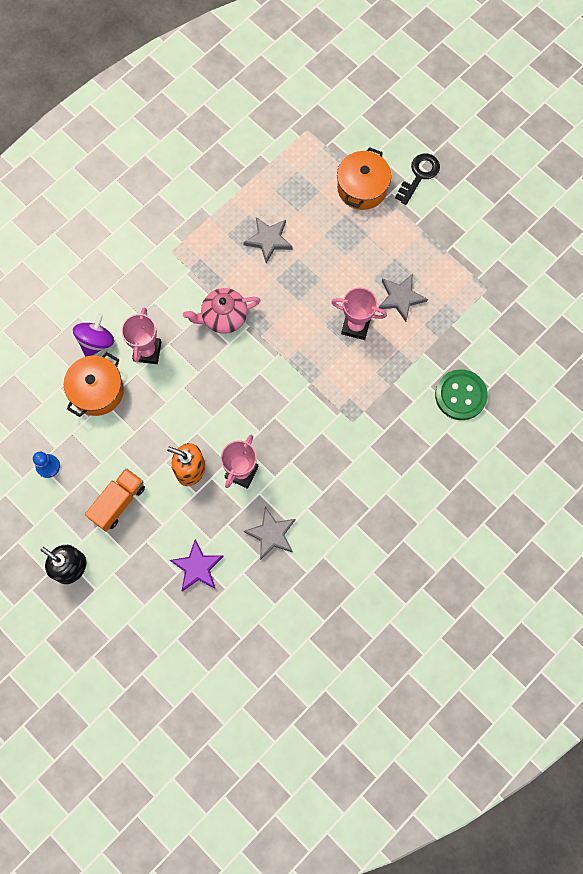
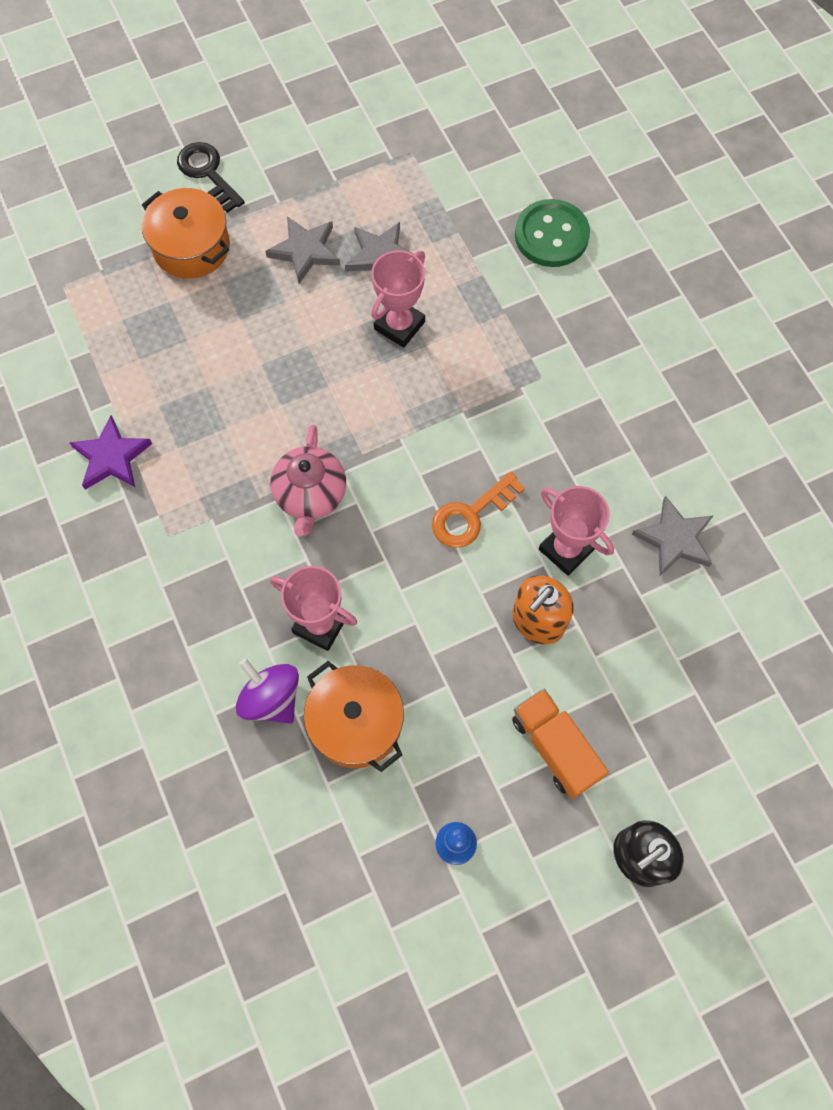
camera: 70 degrees left, 5 degrees down
(197, 567) = (695, 660): purple star -> purple star (111, 457)
(244, 410) = (471, 515): none -> orange key
(268, 240) = (214, 393): grey star -> grey star (305, 251)

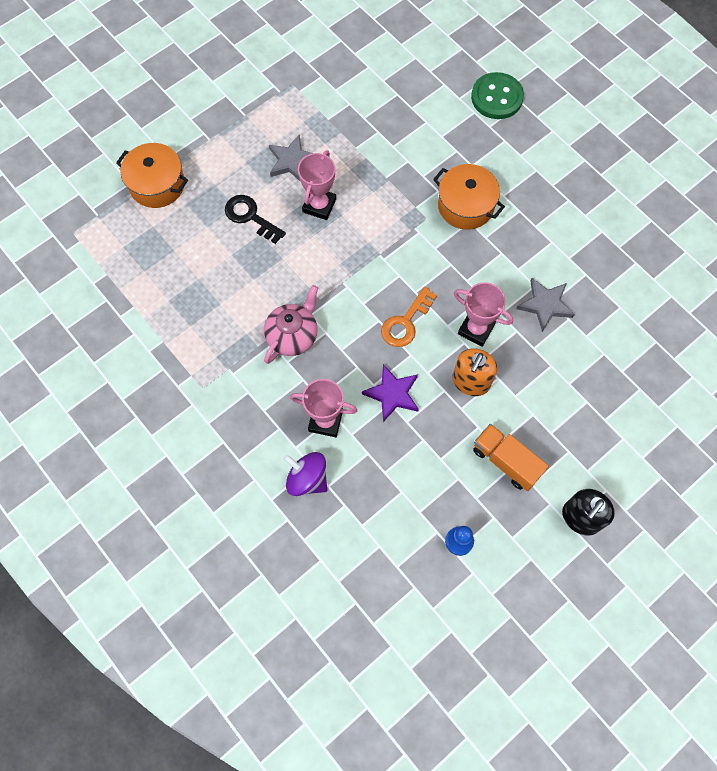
camera: 15 degrees left, 0 degrees up
(111, 457) = (145, 343): purple star -> purple star (392, 394)
(208, 173) = (153, 130): black key -> black key (251, 217)
(305, 251) = (238, 169): grey star -> none
(310, 495) = (293, 335): pink teapot -> pink teapot turned 135 degrees counterclockwise
(356, 723) = (369, 480): orange pot -> orange pot (465, 206)
(551, 235) = (405, 120): green button -> green button (497, 97)

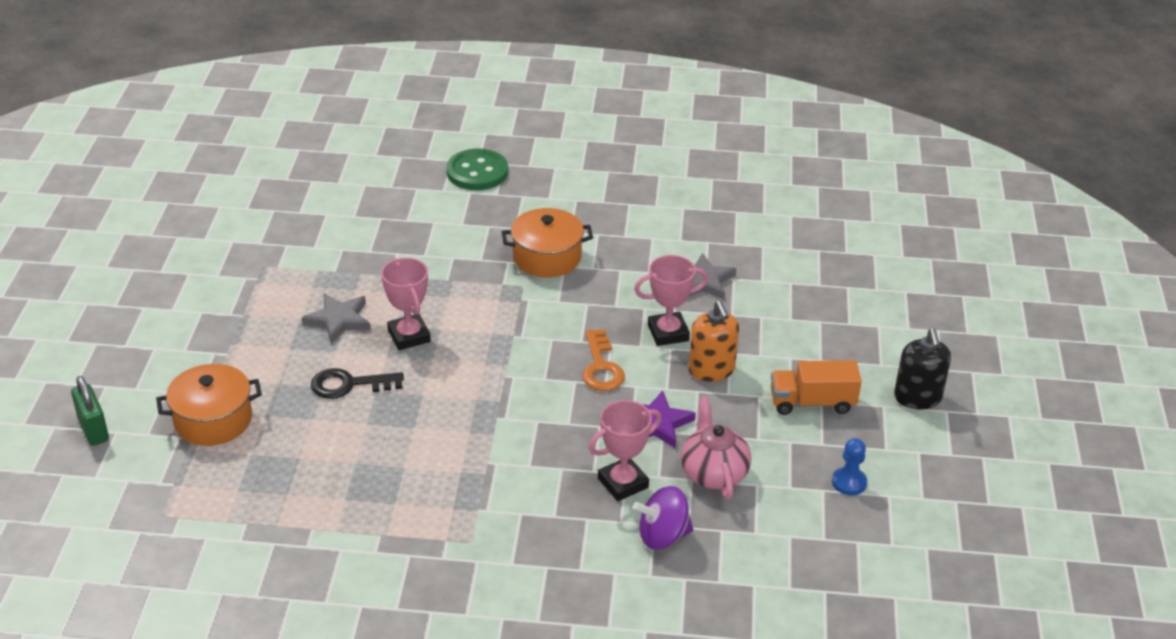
camera: 45 degrees left, 30 degrees down
(94, 142) = (93, 429): none -> green padlock
(293, 335) = (509, 443): pink teapot -> pink teapot (713, 473)

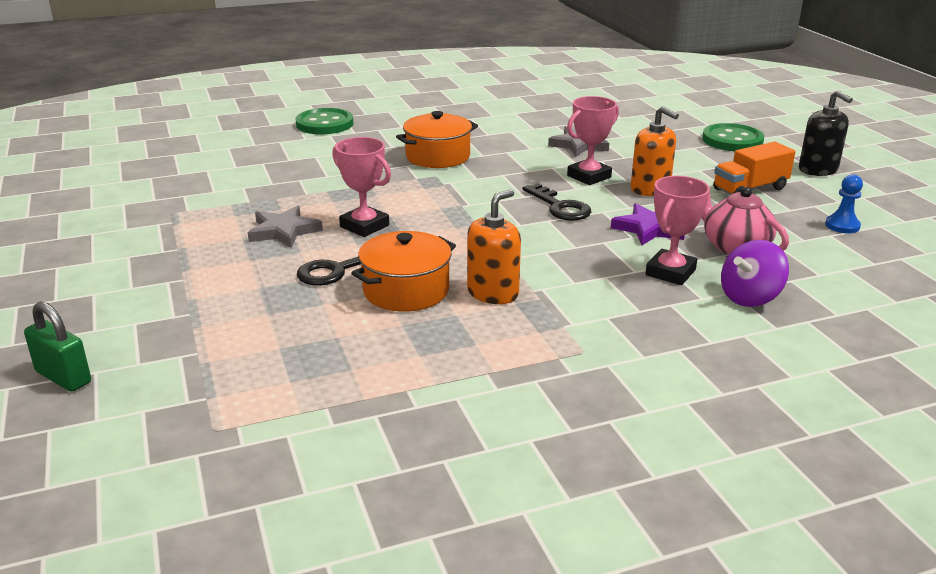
camera: 25 degrees left, 10 degrees down
(213, 420) = (210, 332): orange pot -> orange pot (406, 290)
(452, 453) = (493, 293): none -> orange soap dispenser
(601, 367) = (559, 207): orange key -> black key
(875, 323) = (732, 140): none -> green button

